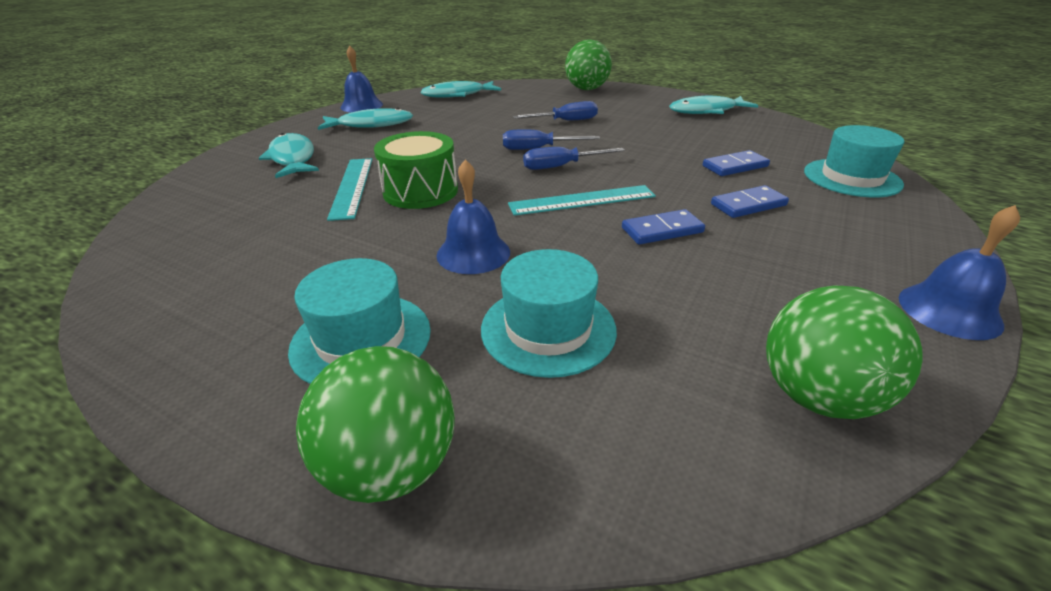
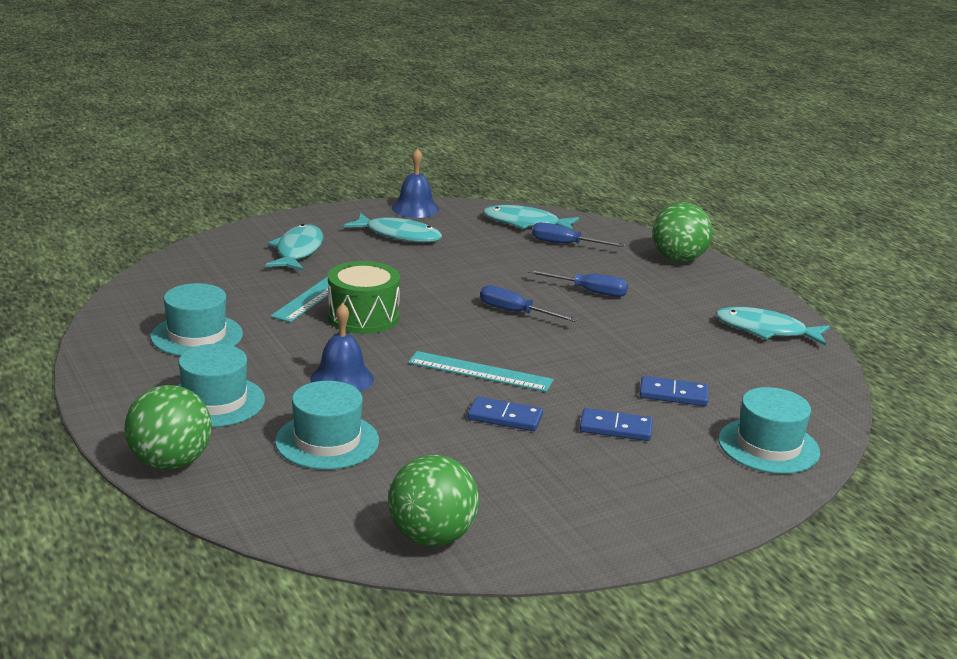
camera: 30 degrees right, 10 degrees down
(260, 268) = (197, 335): none -> turquoise hat
(561, 166) = (509, 337): blue screwdriver -> blue screwdriver (565, 244)
(949, 310) = (618, 547): blue bell -> none

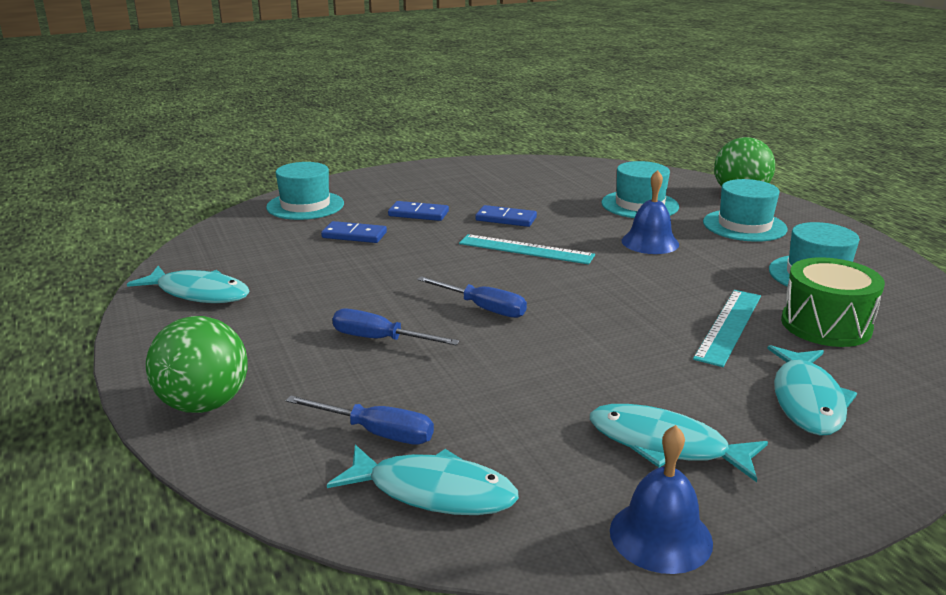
camera: 175 degrees left, 0 degrees up
(363, 317) = (658, 298): green drum -> green drum (826, 325)
(431, 537) = (555, 168): green ball -> none

